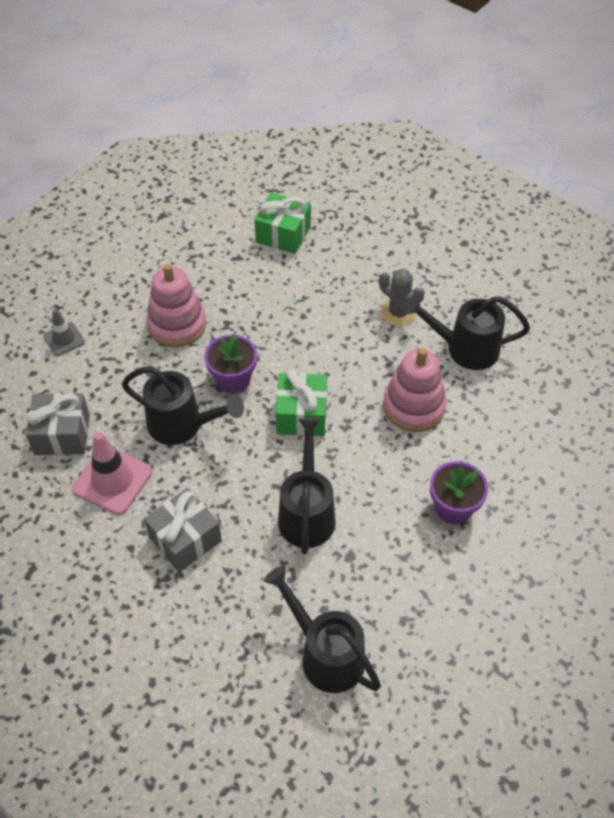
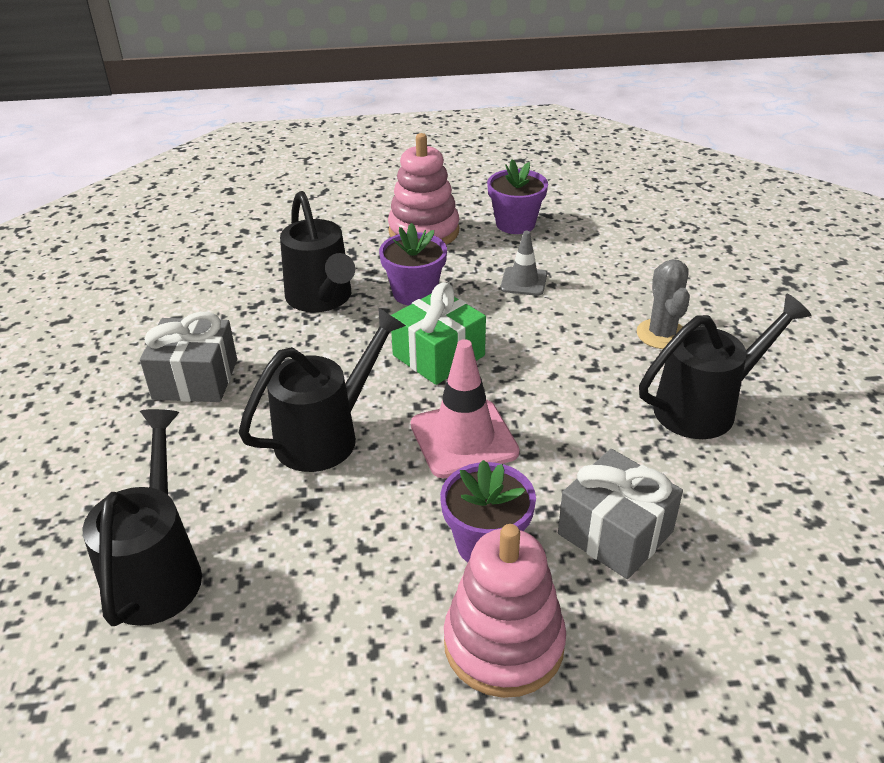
camera: 45 degrees right, 15 degrees down
(62, 434) = (224, 250): grey gift -> grey gift (615, 533)
(64, 339) = (321, 195): grey traffic cone -> grey traffic cone (523, 282)
(112, 480) = (210, 302): pink traffic cone -> pink traffic cone (464, 438)
(227, 279) = (515, 224): none -> purple flower pot
(283, 234) = (617, 219): green gift -> none
(414, 406) = (569, 421): pink stacking toy -> pink stacking toy (503, 644)
(464, 349) = (705, 407): black watering can -> black watering can turned 105 degrees clockwise

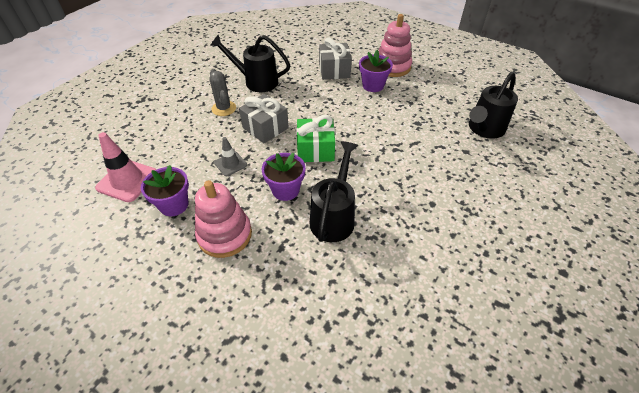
camera: 140 degrees left, 10 degrees up
(195, 379) = (434, 202): grey gift -> grey gift (265, 128)
(326, 435) = (393, 142): black watering can -> none
(464, 438) = (345, 114): pink traffic cone -> pink traffic cone (127, 180)
(661, 334) = (224, 108): grey cactus -> grey cactus turned 60 degrees counterclockwise

